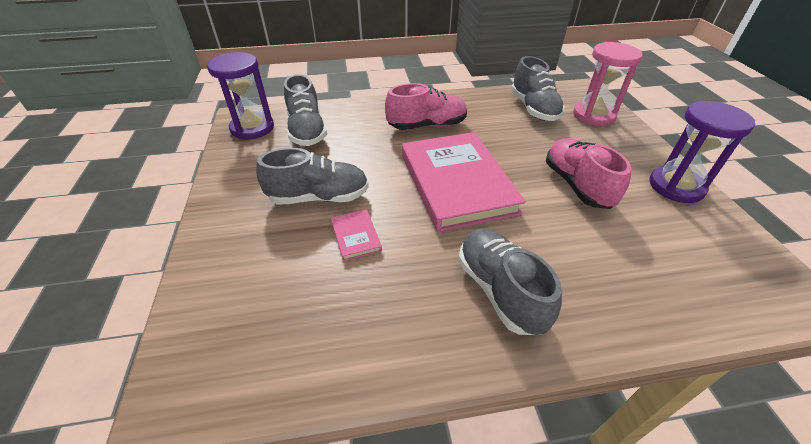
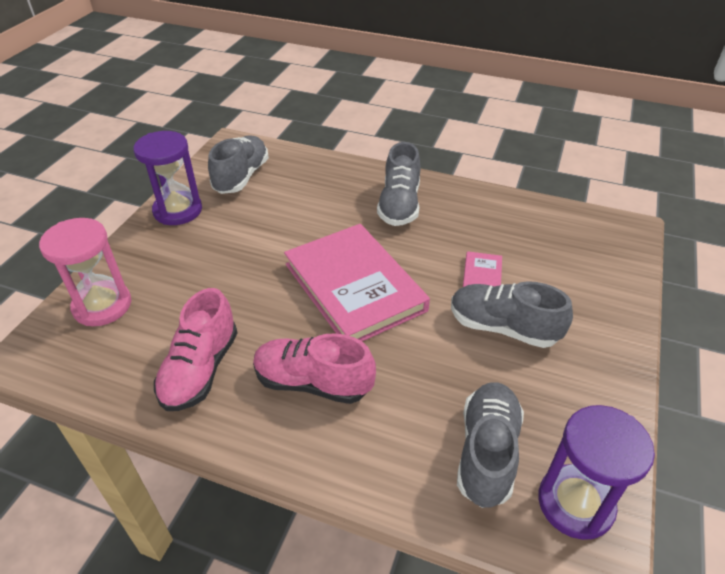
camera: 150 degrees left, 0 degrees up
(457, 183) = (354, 287): pink book -> pink book turned 45 degrees counterclockwise
(533, 108) = (147, 349): grey shoe -> grey shoe (241, 177)
(577, 185) = (251, 242): pink shoe -> pink shoe (200, 369)

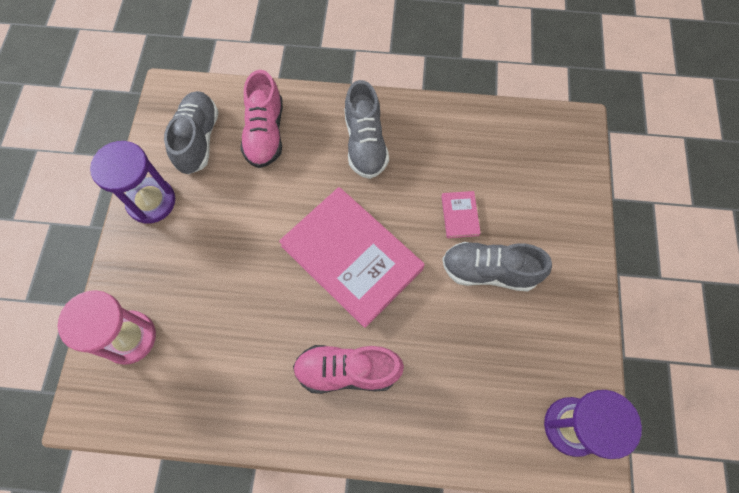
camera: 15 degrees left, 25 degrees up
(200, 369) = (248, 383): pink shoe -> pink shoe (265, 133)
(487, 452) = (500, 400): grey shoe -> none

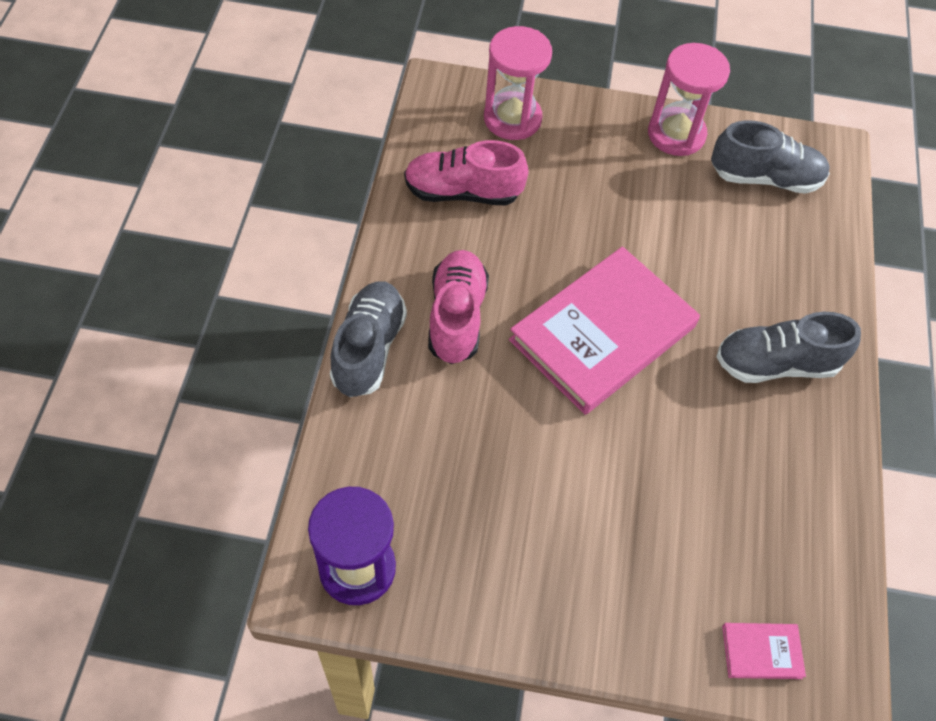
camera: 90 degrees right, 10 degrees down
(151, 201) = (676, 134): purple hourglass -> pink hourglass
(265, 133) = (781, 248): pink shoe -> pink shoe (463, 192)
(460, 215) = (666, 473): pink book -> pink book (761, 652)
(489, 271) = (580, 499): grey shoe -> grey shoe (369, 349)

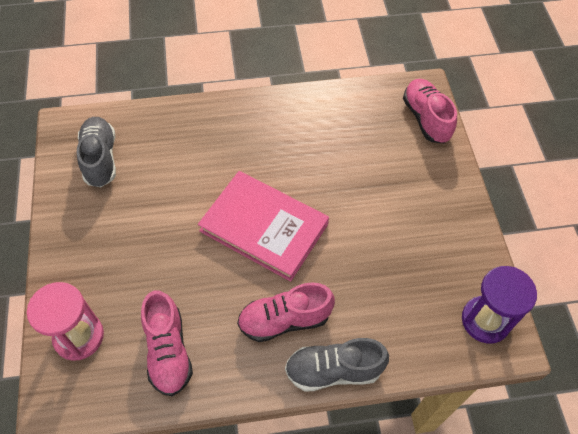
camera: 105 degrees left, 0 degrees up
(676, 134) = (70, 218): pink hourglass -> none
(761, 652) = (426, 119): pink book -> pink shoe
(776, 364) = (251, 134): grey shoe -> none

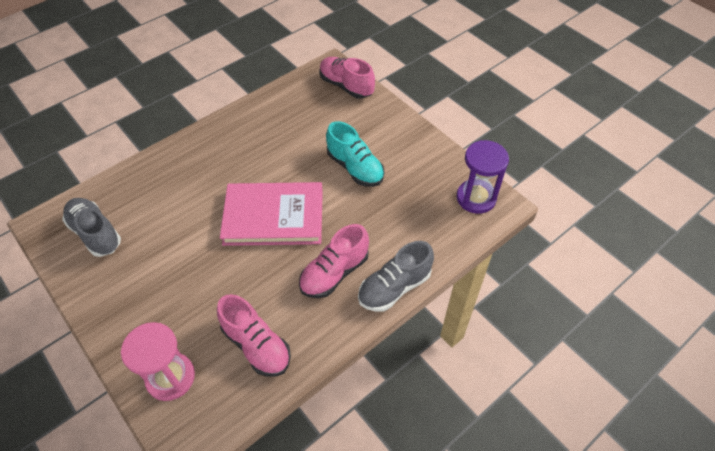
camera: 30 degrees left, 5 degrees down
(376, 216) = (355, 168): none -> turquoise shoe

